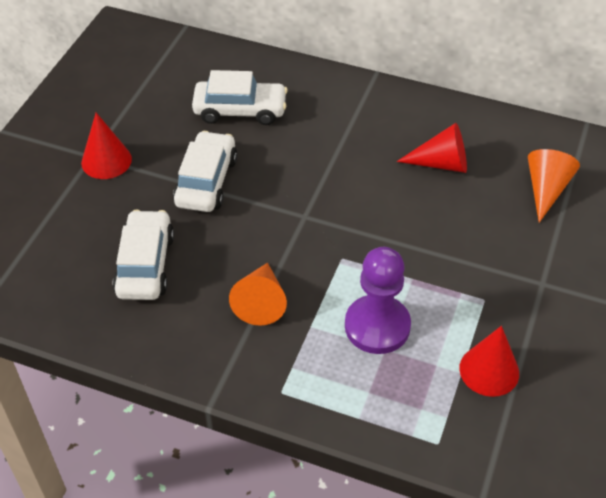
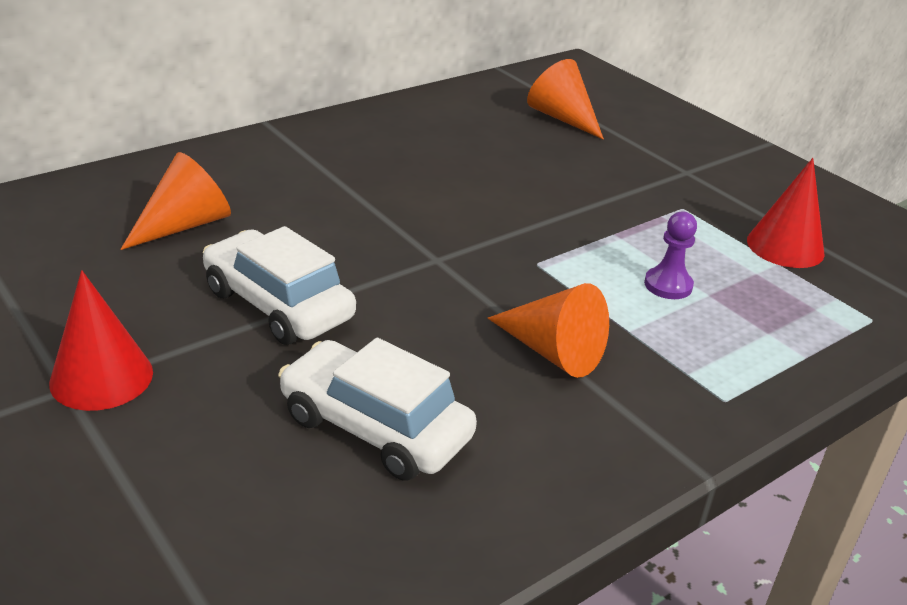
camera: 60 degrees left, 15 degrees down
(240, 110) = (184, 225): white car -> orange cone
(377, 326) = (668, 285): purple pawn -> purple pawn, size x0.51
(441, 163) = (459, 148): red cone -> none

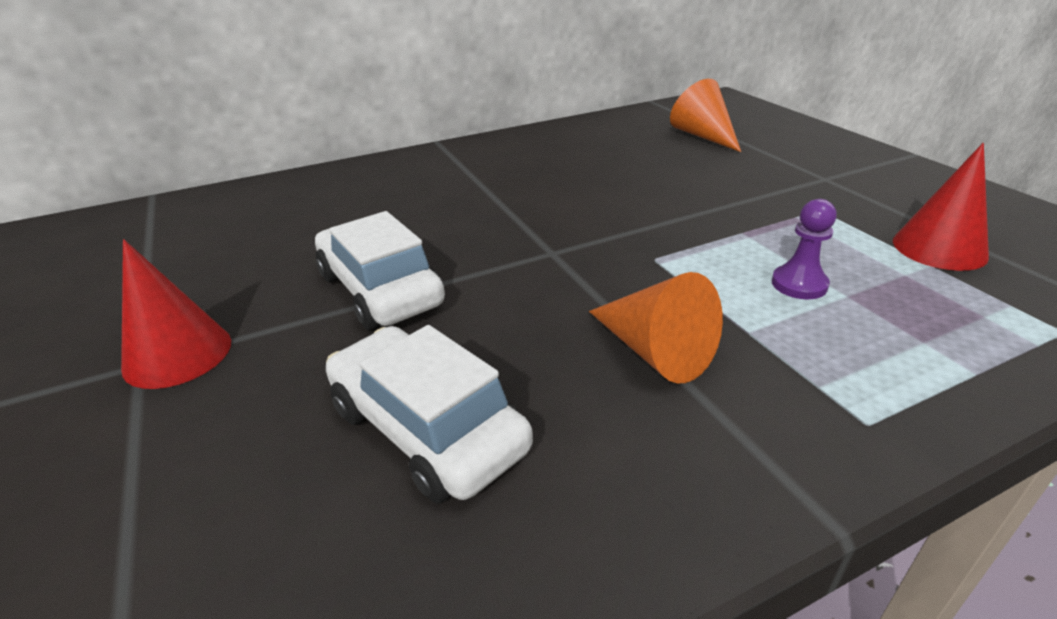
camera: 15 degrees right, 0 degrees up
(184, 225) = (329, 219): orange cone -> none

